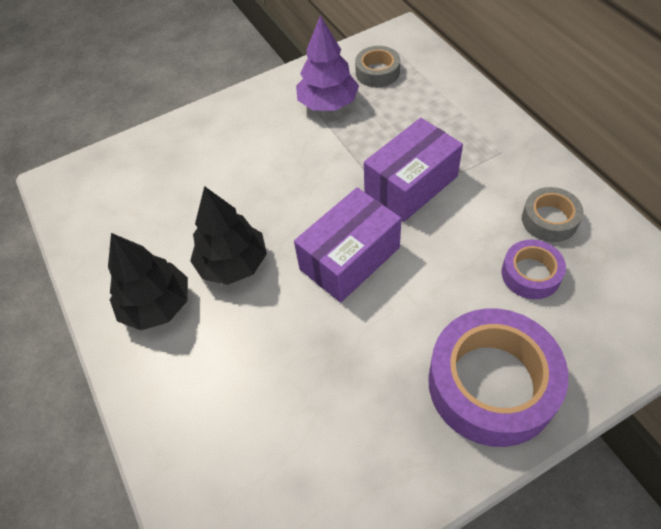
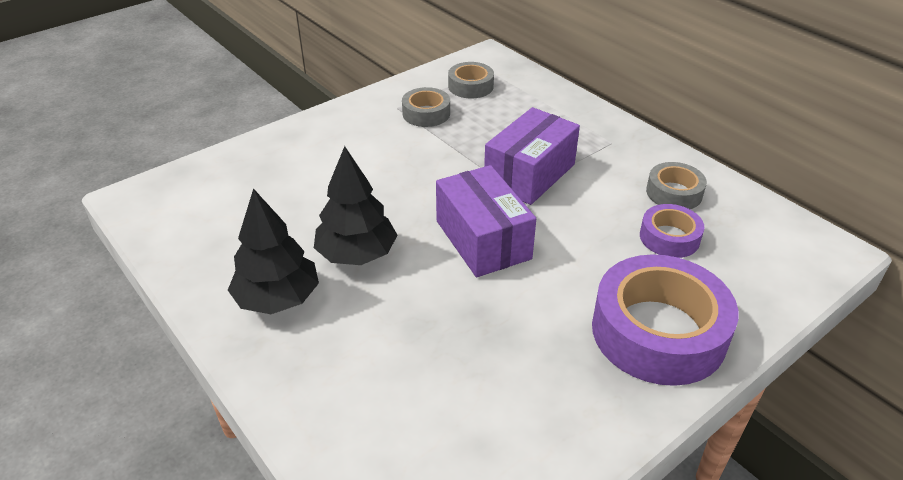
camera: 15 degrees left, 15 degrees down
(328, 103) = (426, 113): purple tree -> grey tape
(350, 258) = (483, 239): purple box -> purple box turned 60 degrees counterclockwise

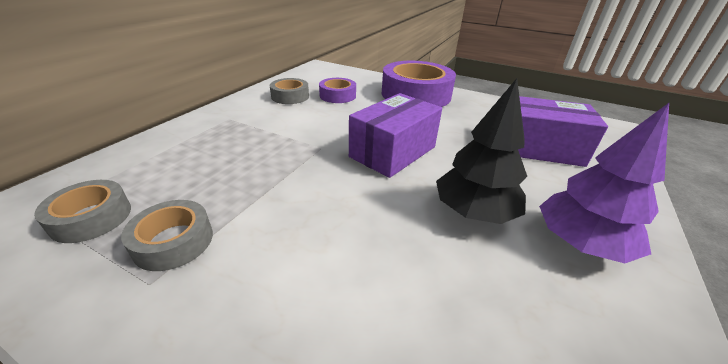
camera: 115 degrees left, 5 degrees down
(277, 299) = (580, 243): black tree -> purple tree
(529, 174) = (292, 146): purple box -> purple box (539, 148)

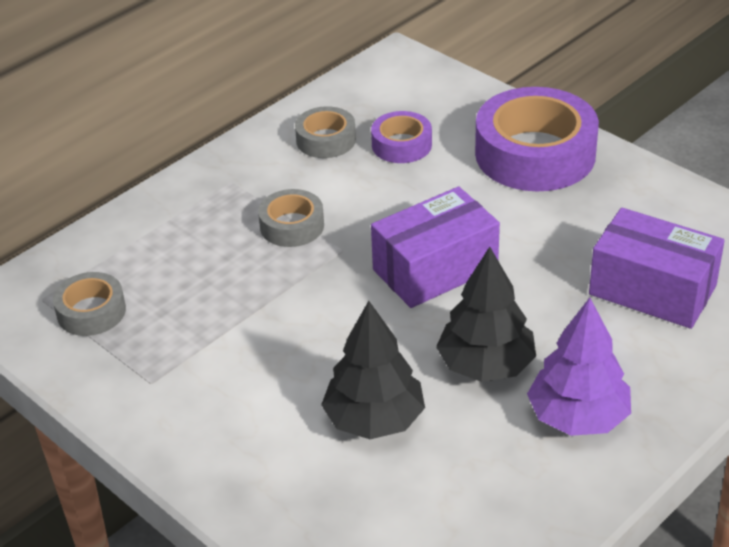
camera: 20 degrees right, 5 degrees up
(173, 241) = (169, 348): grey tape -> grey tape (292, 226)
(408, 281) = (374, 420): none -> black tree

